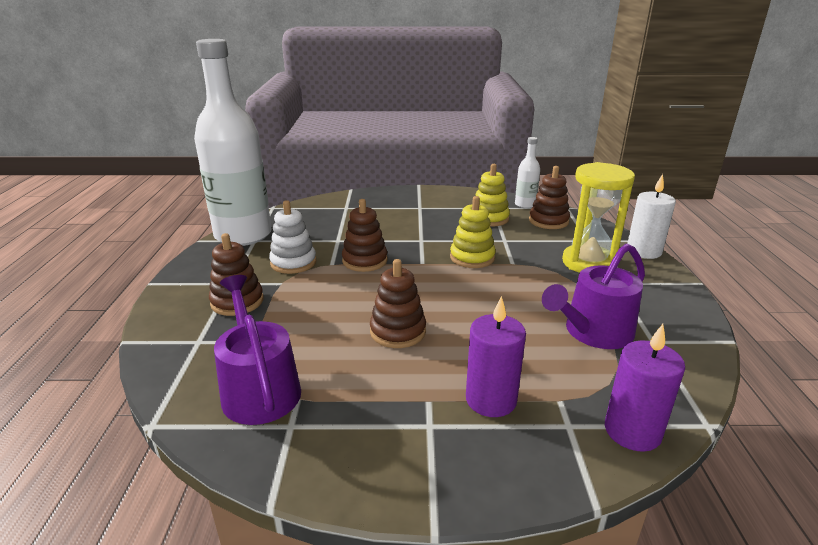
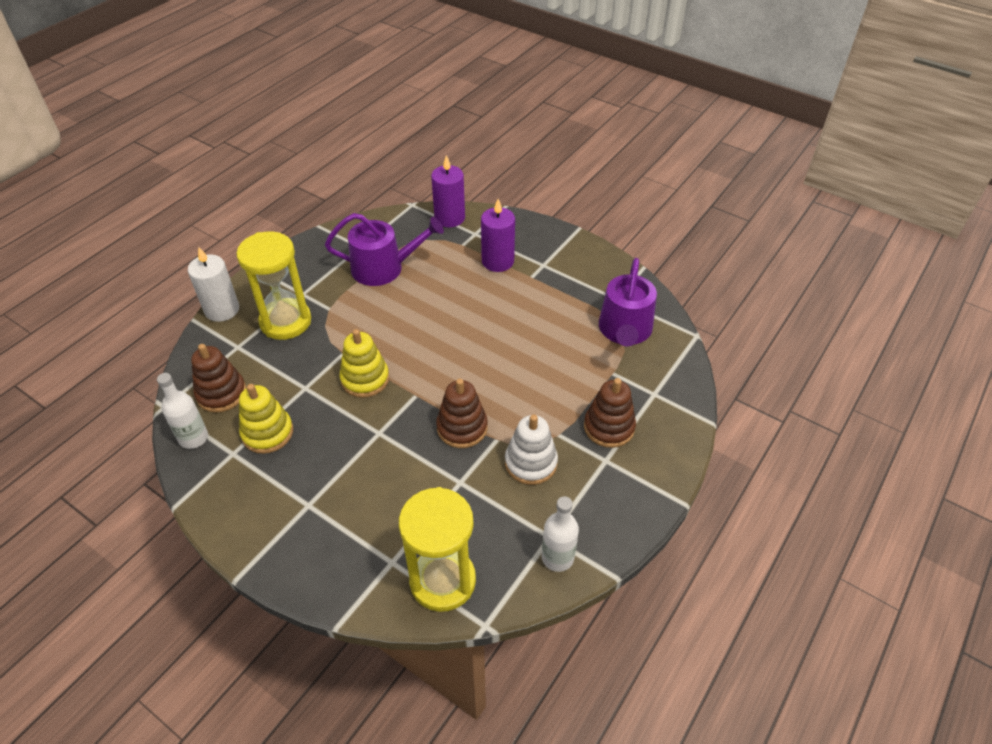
camera: 145 degrees left, 20 degrees up
(243, 235) = (557, 557): white bottle -> white bottle, size x0.42
(310, 211) = (443, 581): none -> yellow hourglass
(398, 331) = (506, 331): brown stacking toy -> none

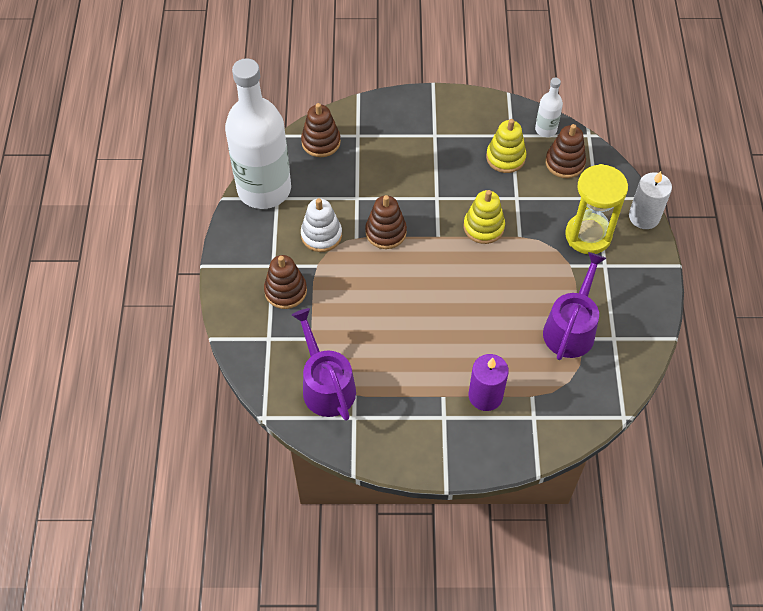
camera: 145 degrees right, 10 degrees up
(384, 268) = (571, 328): purple watering can -> purple watering can turned 150 degrees clockwise
(443, 581) = (321, 142): yellow hourglass -> brown stacking toy
(449, 218) = (573, 422): purple candle -> none
(557, 557) = (264, 189): white bottle -> white bottle, size x2.38

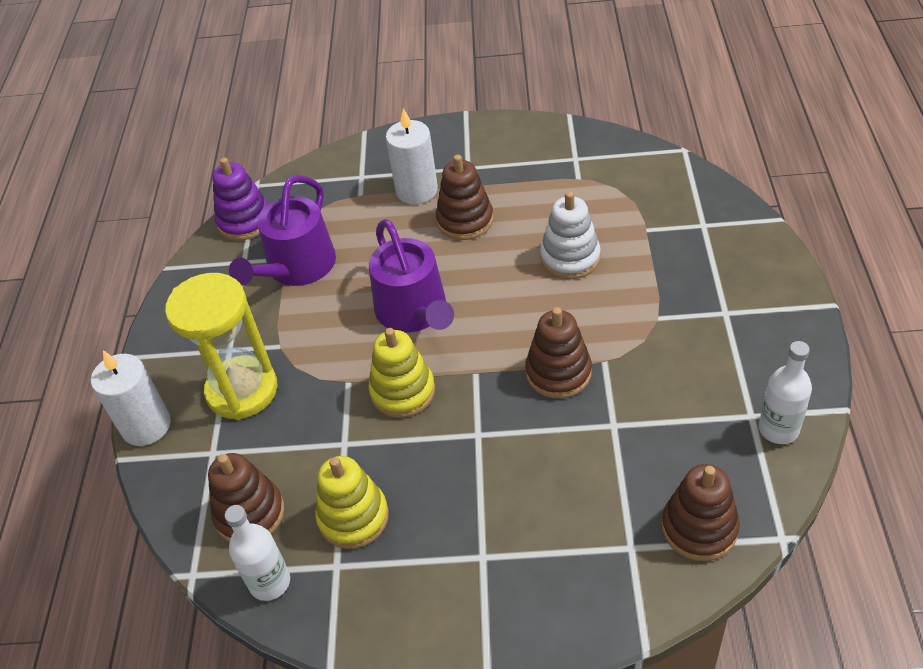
camera: 175 degrees left, 10 degrees down
(264, 189) = (778, 429): white bottle -> white bottle, size x0.42
(285, 291) = (696, 281): brown stacking toy -> brown stacking toy (465, 220)
(321, 235) = (660, 361): white stacking toy -> white stacking toy (570, 258)
(326, 385) = (615, 183): purple watering can -> purple watering can (414, 312)
(485, 396) = (416, 190): purple candle -> white candle
(623, 378) = (245, 221): none -> purple stacking toy

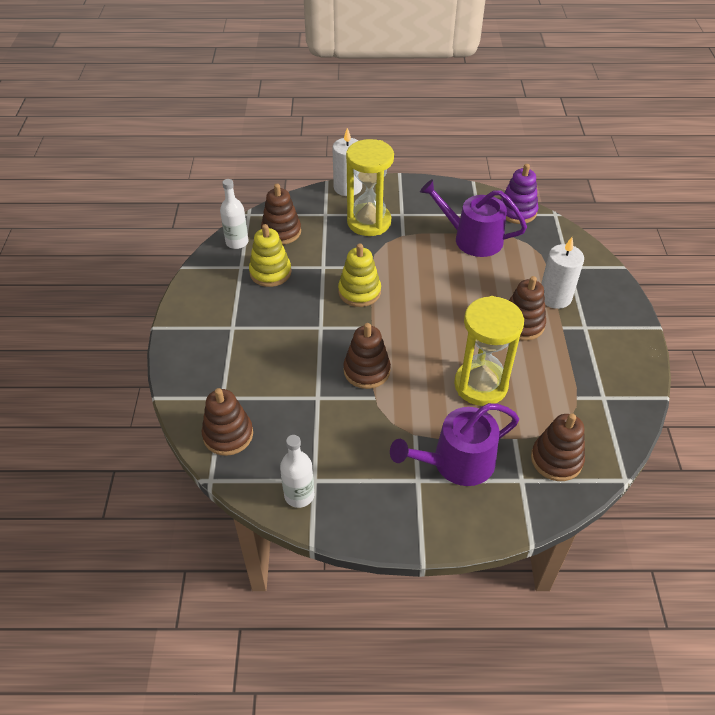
camera: 85 degrees right, 0 degrees up
(414, 312) = (428, 297): purple watering can -> purple watering can (456, 462)
(570, 258) = (480, 385): white stacking toy -> yellow hourglass
(669, 197) = (556, 459): none -> brown stacking toy

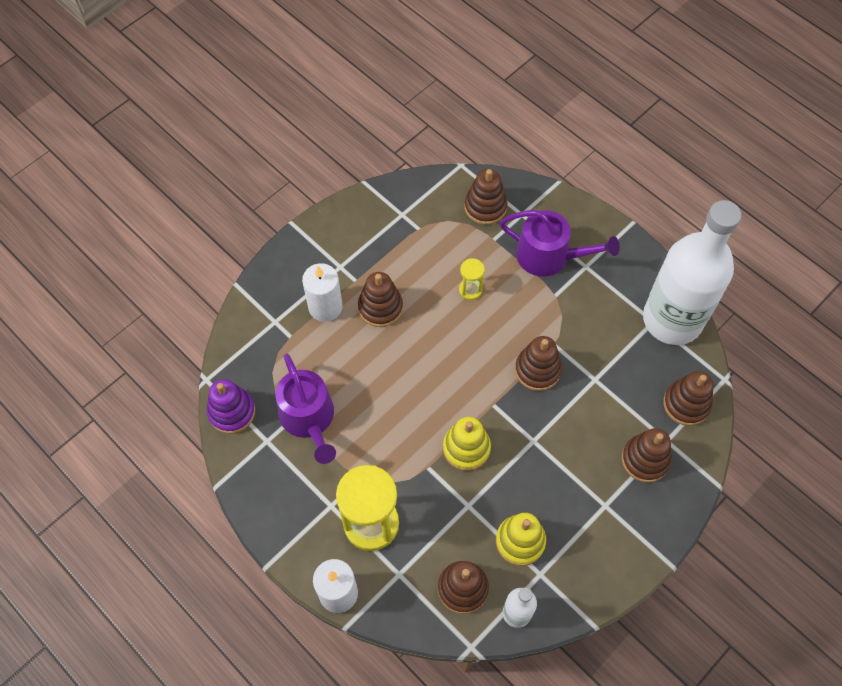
camera: 135 degrees left, 15 degrees up
(228, 373) = (645, 459): none -> brown stacking toy
(299, 495) = (672, 319): white bottle -> white bottle, size x2.38
(480, 385) = (470, 290): yellow hourglass -> yellow hourglass, size x0.47

